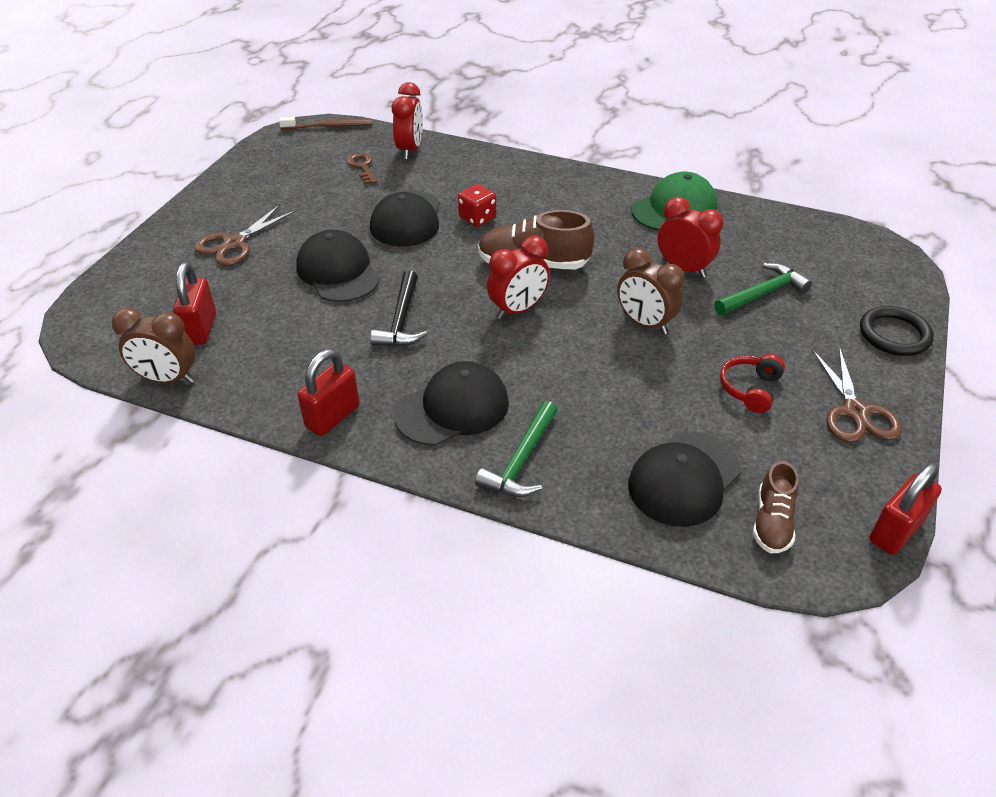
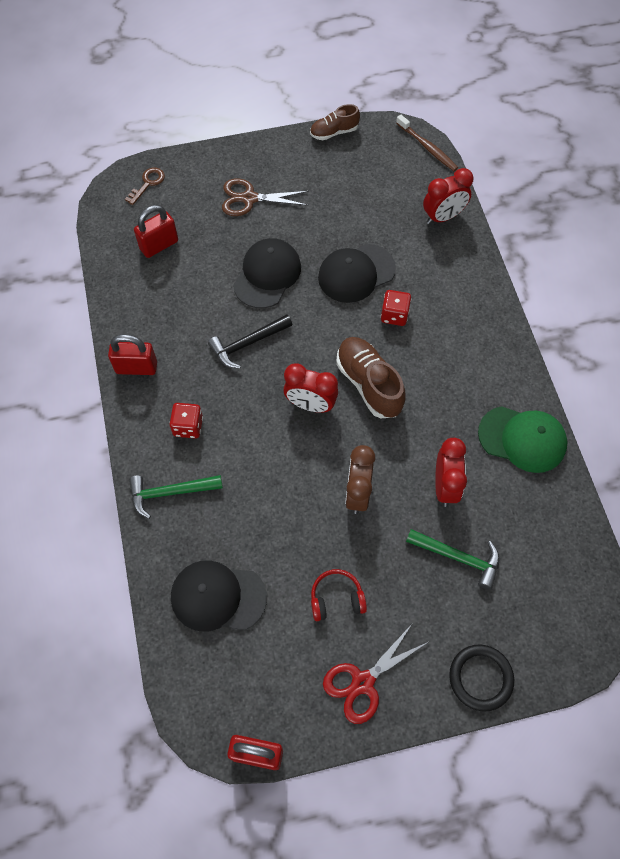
camera: 55 degrees right, 20 degrees up
(168, 379) = (108, 263): brown clock -> none
(362, 167) = (395, 204): brown key -> brown key (148, 183)
(452, 408) = (188, 426): black cap -> red dice
(772, 522) = (214, 669): brown shoe -> brown shoe (334, 132)
(855, 412) = (363, 682): brown scissors -> red scissors

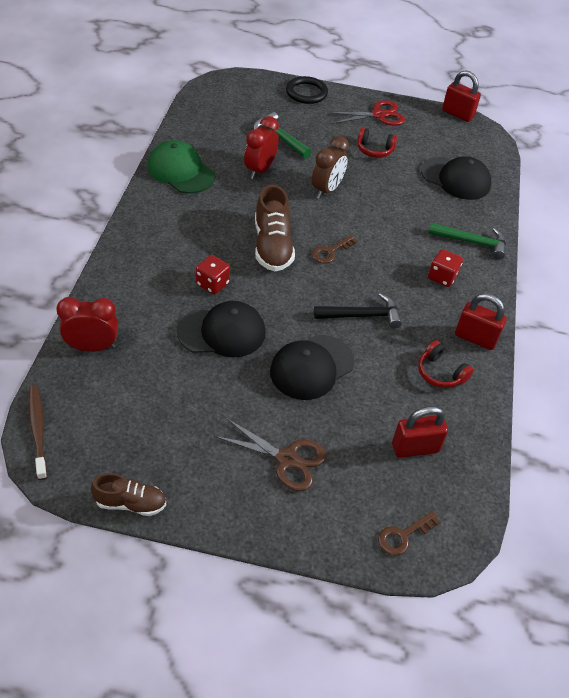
camera: 160 degrees left, 15 degrees down
(158, 317) = (440, 373): none -> red headphones
(310, 404) = (330, 252): red clock -> brown key

